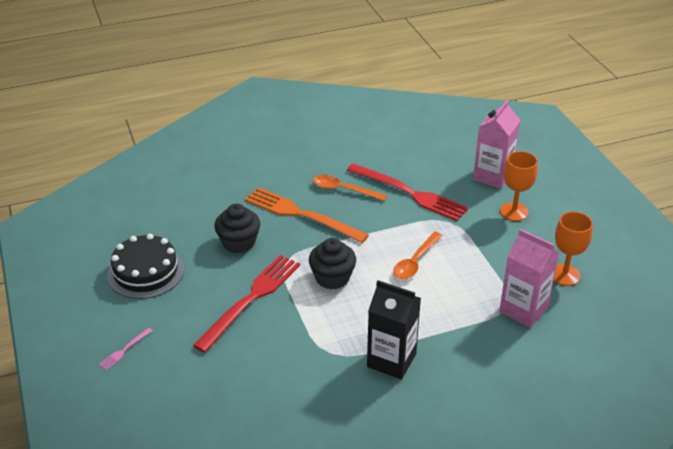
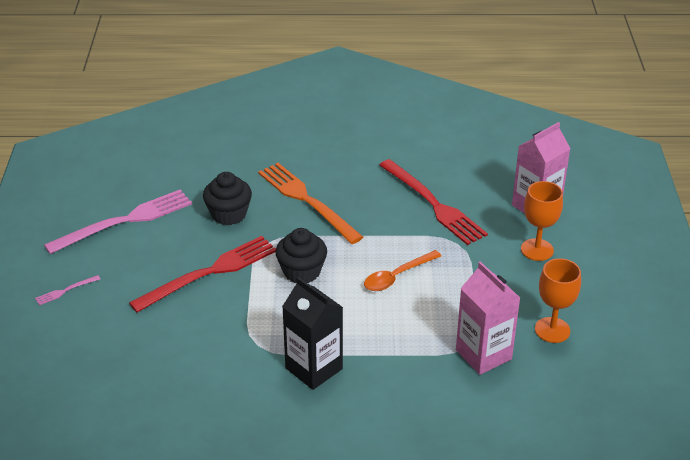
camera: 20 degrees right, 0 degrees up
(146, 272) = (124, 221): black cake -> pink fork
(343, 190) = (365, 185): orange spoon -> none

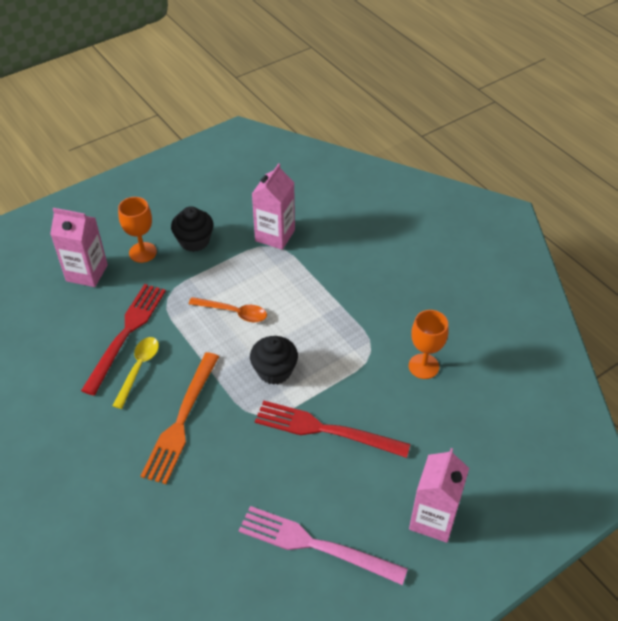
camera: 125 degrees left, 10 degrees up
(66, 290) = (433, 519): pink fork -> pink carton
(229, 214) = (243, 467): black cupcake -> black cupcake (194, 241)
(314, 368) = (363, 308): black carton -> none
(385, 197) = (139, 369): none -> yellow spoon
(552, 330) = (224, 214): orange goblet -> orange goblet (423, 366)

